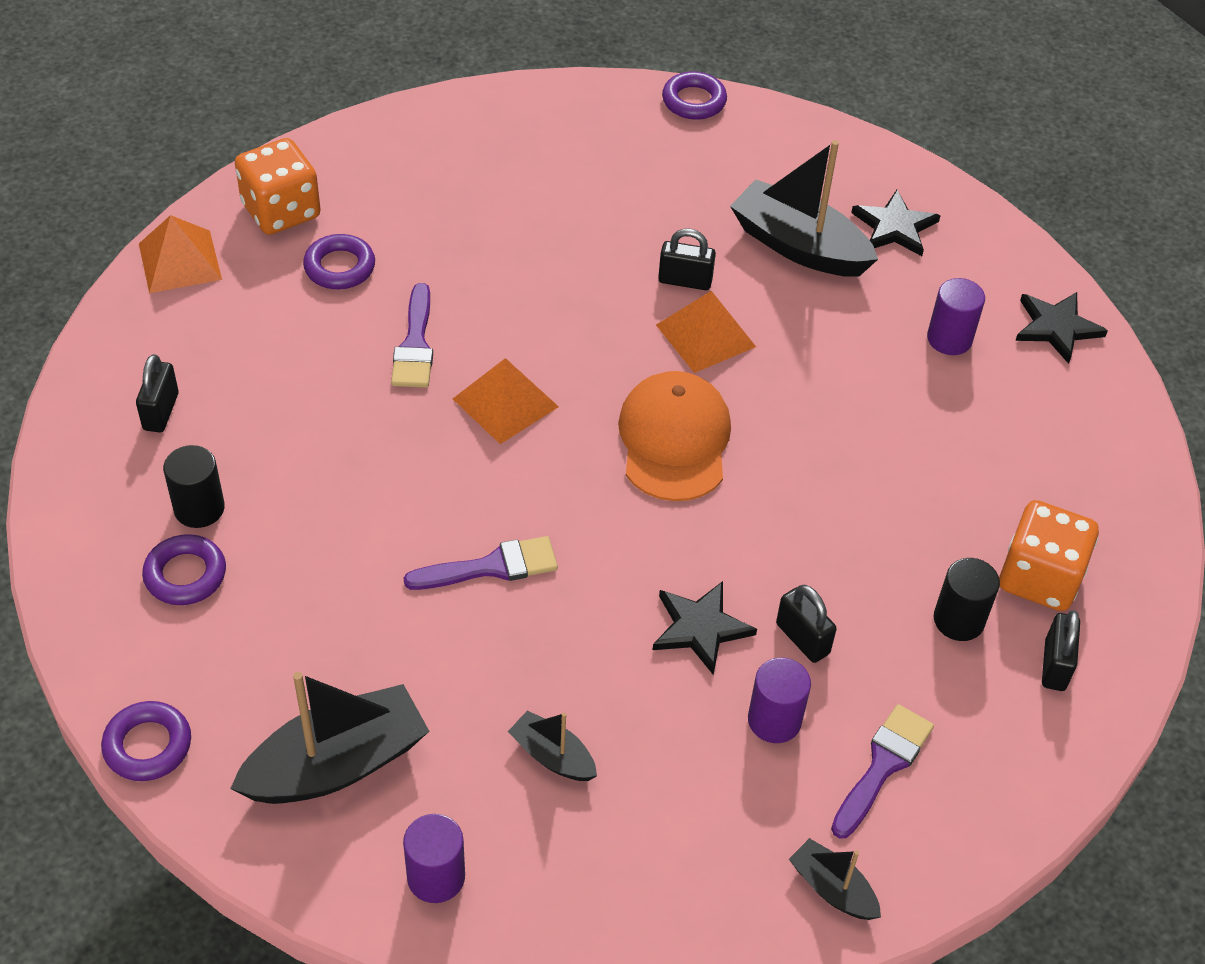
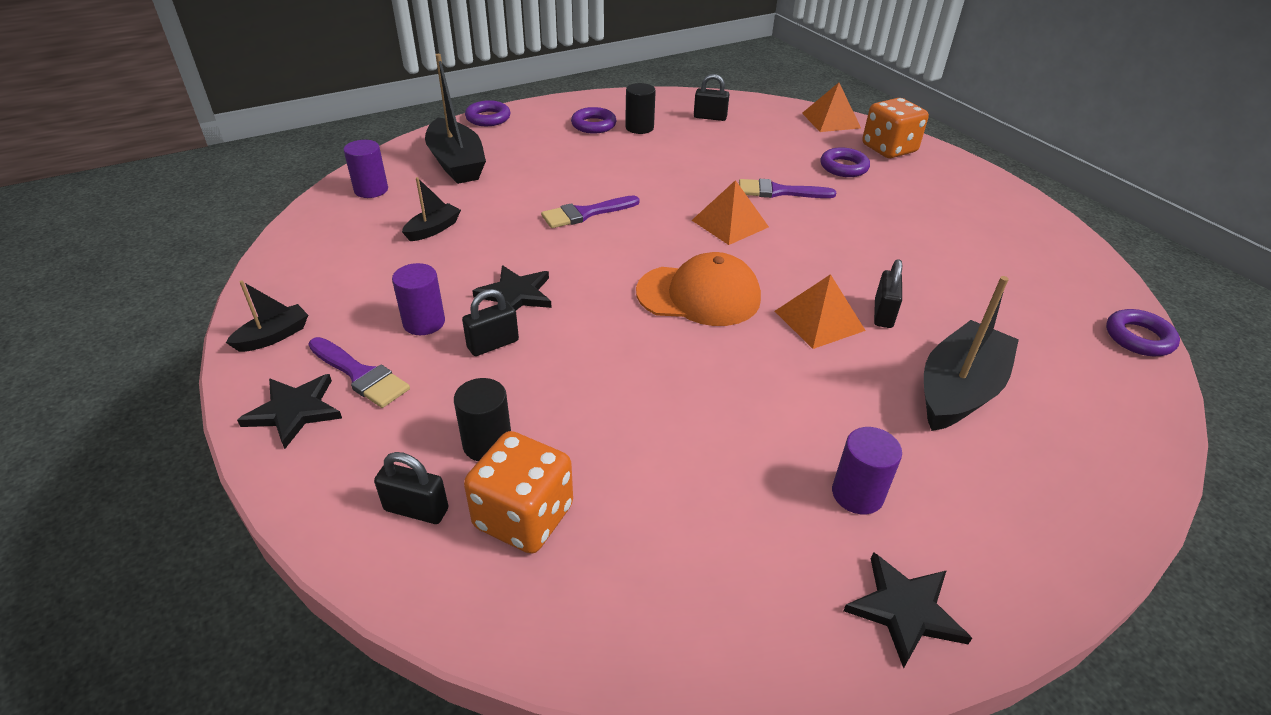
camera: 95 degrees right, 10 degrees down
(491, 567) = (585, 213): purple brush -> purple brush turned 75 degrees clockwise
(894, 227) = (1023, 471): black star -> black star (294, 411)

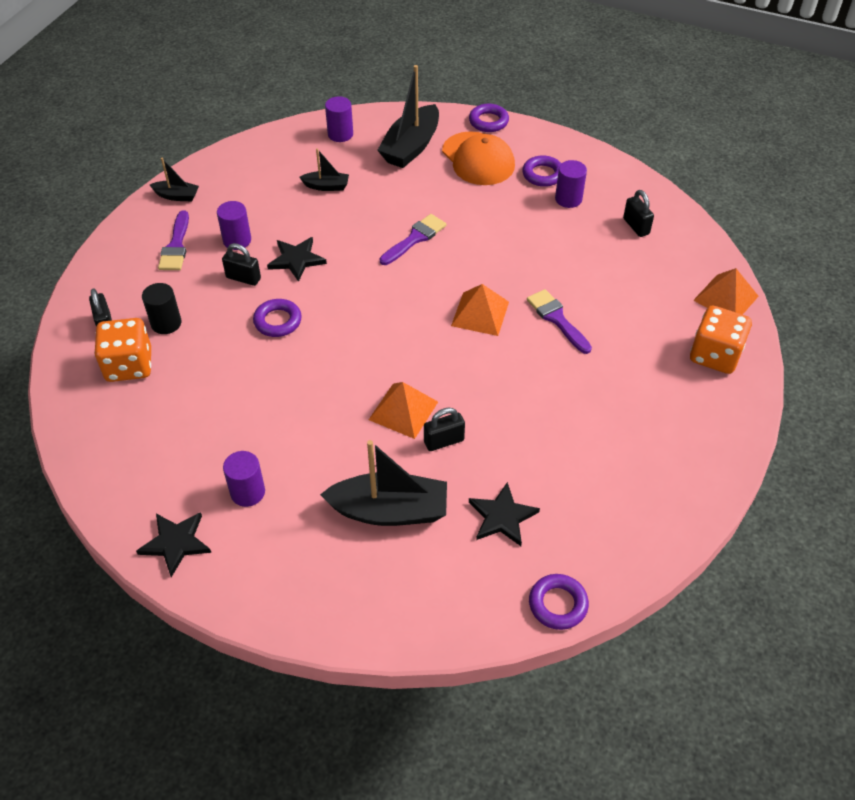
camera: 55 degrees right, 10 degrees up
(294, 411) = (132, 242): black star -> black star (502, 517)
(585, 213) = (415, 238): purple brush -> purple brush turned 105 degrees clockwise
(639, 128) = (568, 199): black cylinder -> purple cylinder
(699, 295) = (375, 339): orange cap -> orange cap (478, 159)
(843, 167) = (644, 340): purple ring -> purple ring (278, 321)

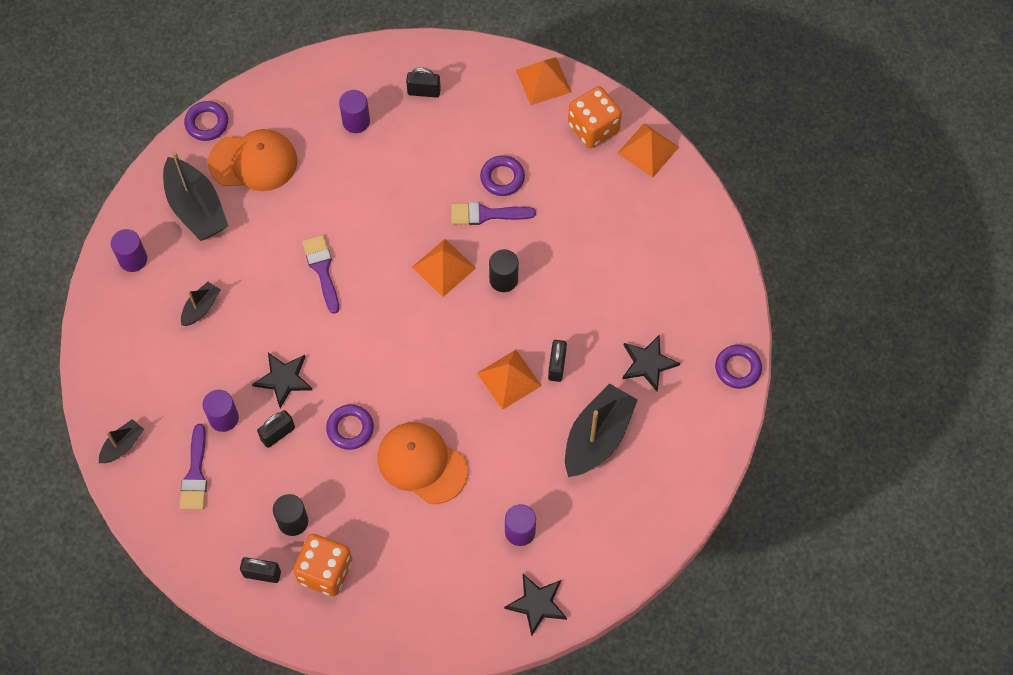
camera: 60 degrees left, 15 degrees up
(176, 246) = (195, 474): purple brush -> purple brush turned 60 degrees clockwise
(274, 385) = (422, 463): none -> orange cap
(502, 360) = (503, 279): none -> black cylinder
(543, 174) = (311, 122): purple ring -> purple ring (502, 178)
(733, 408) = (648, 150): none -> orange pyramid

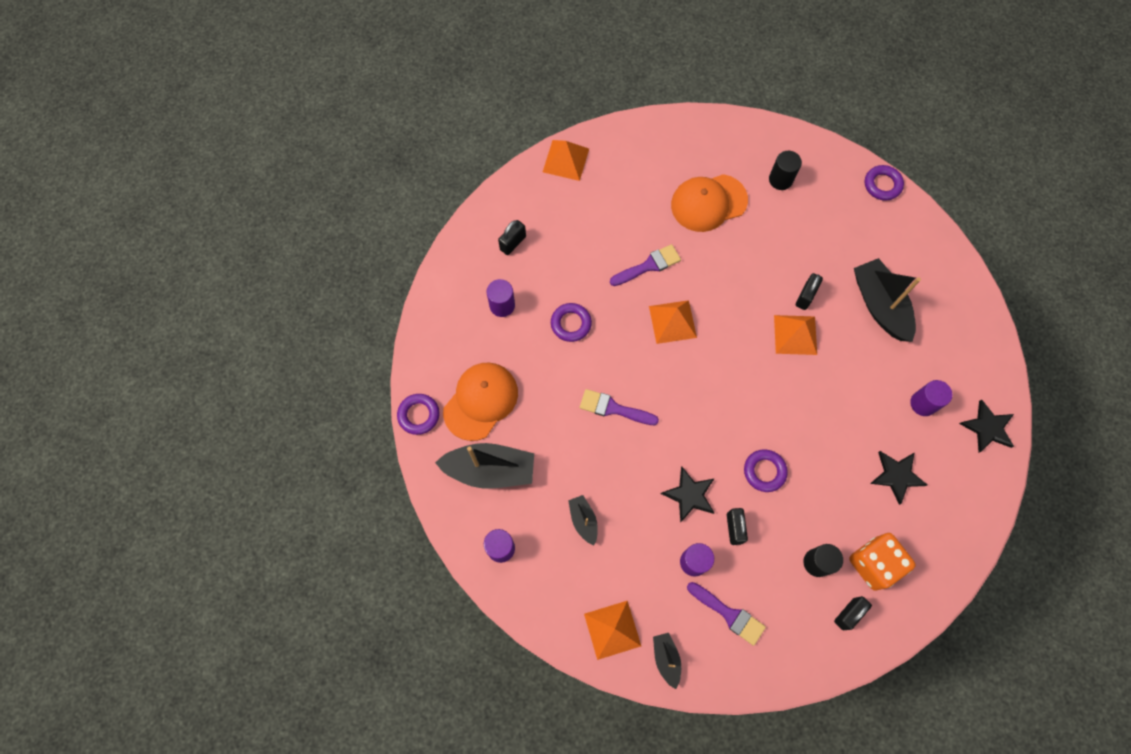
camera: 55 degrees left, 5 degrees up
(422, 463) = (826, 437): orange cap -> orange cap (708, 203)
(486, 214) = (649, 265): purple brush -> purple brush turned 150 degrees counterclockwise
(502, 178) = (626, 236): purple ring -> purple ring (571, 324)
(503, 279) = (711, 287): black cylinder -> black cylinder (780, 179)
(557, 366) = (805, 296): black padlock -> black padlock turned 75 degrees clockwise
(593, 128) = (629, 153): orange dice -> none
(648, 150) = (673, 131): orange pyramid -> orange pyramid (612, 629)
(648, 363) = (842, 237): black star -> black star (896, 475)

